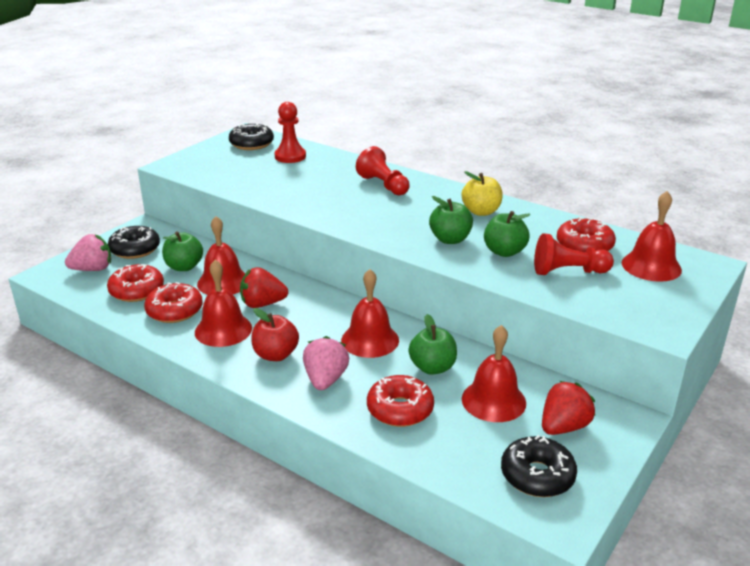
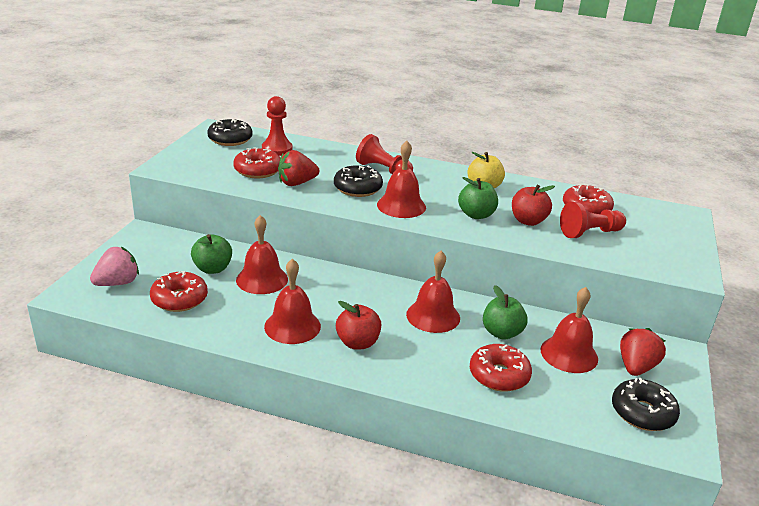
camera: 20 degrees left, 0 degrees up
(135, 249) = (149, 257): black donut -> black donut (357, 188)
(174, 311) = (232, 314): red donut -> red donut (258, 170)
(262, 304) = (313, 295): red strawberry -> red strawberry (297, 183)
(325, 380) = (418, 359): pink strawberry -> none
(504, 252) = (528, 221): green apple -> red apple
(651, 266) = (647, 220): red bell -> red bell (401, 206)

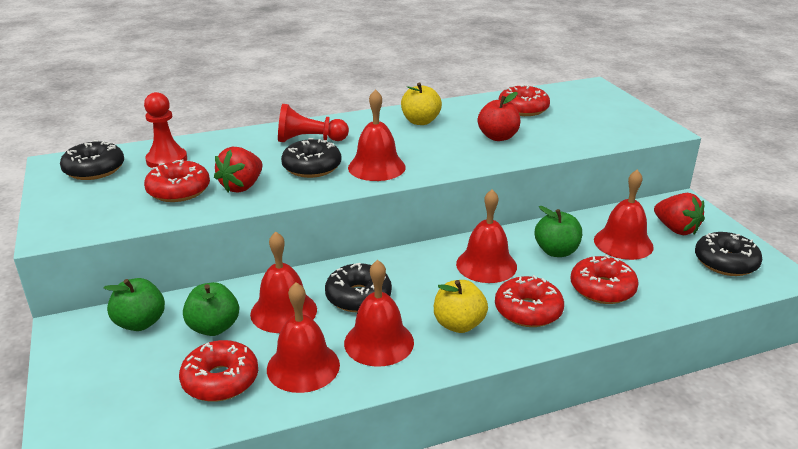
camera: 35 degrees left, 0 degrees up
(117, 283) = (116, 403): pink strawberry -> none
(231, 316) = (303, 366): none -> red bell
(317, 293) = (358, 297): none -> black donut
(357, 343) = (459, 324): red apple -> yellow apple
(418, 360) = (528, 311): none -> red donut
(476, 215) = (451, 149): green apple -> green apple (140, 323)
(589, 233) = (554, 128): red pawn -> none
(636, 367) = (676, 229): red strawberry -> red strawberry turned 150 degrees clockwise

